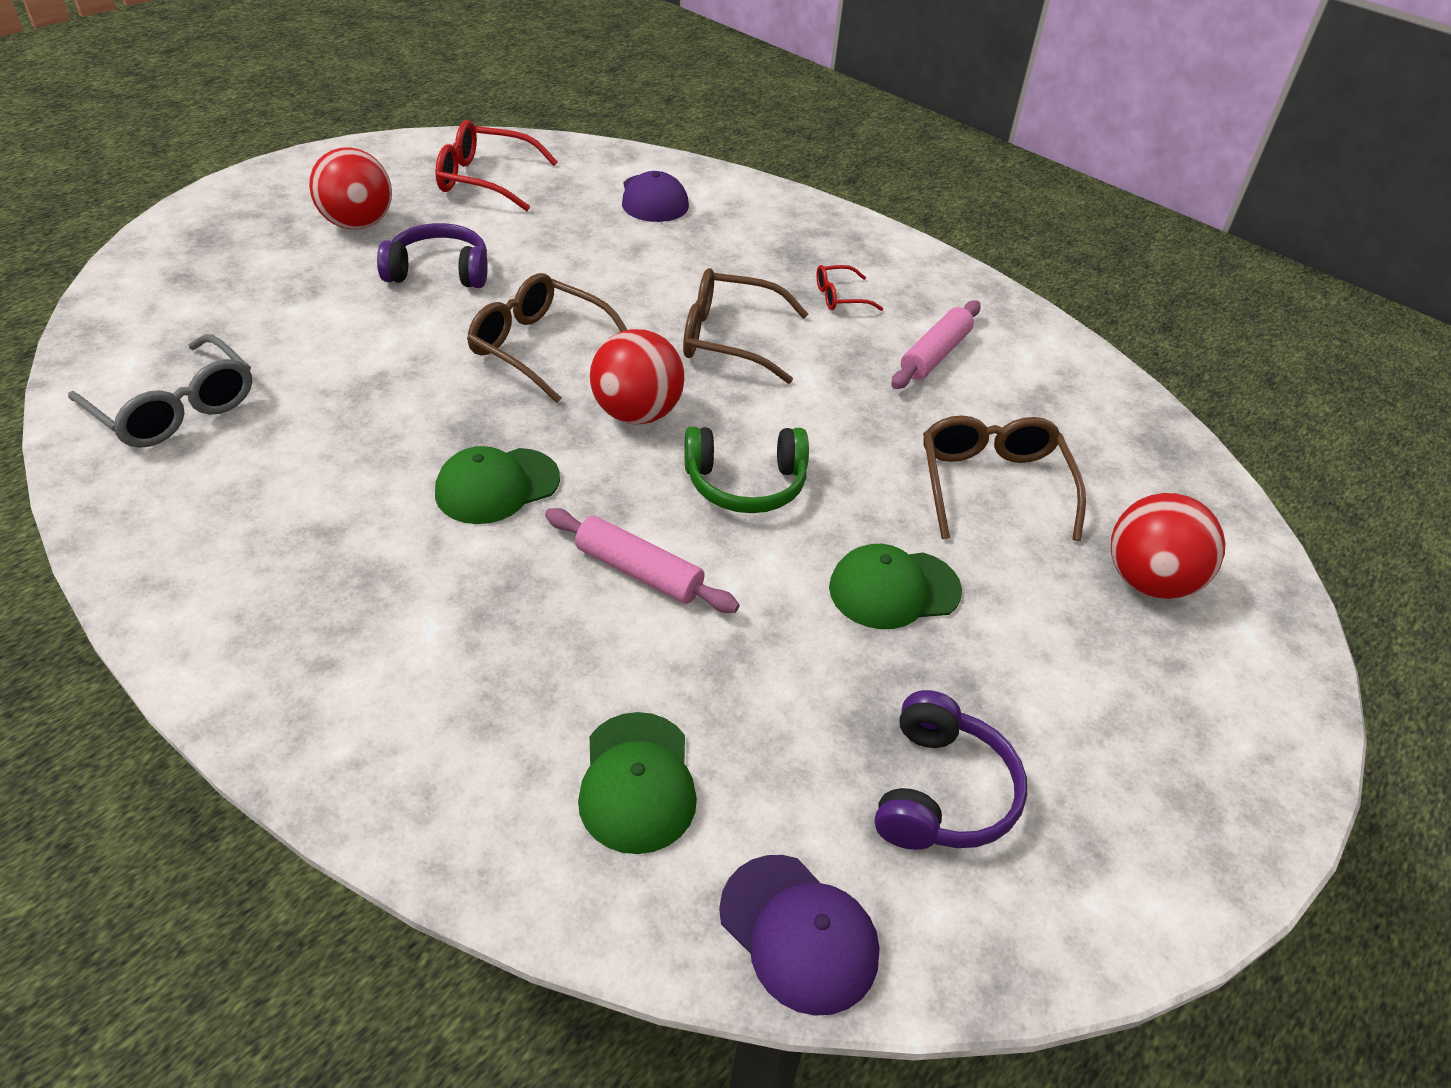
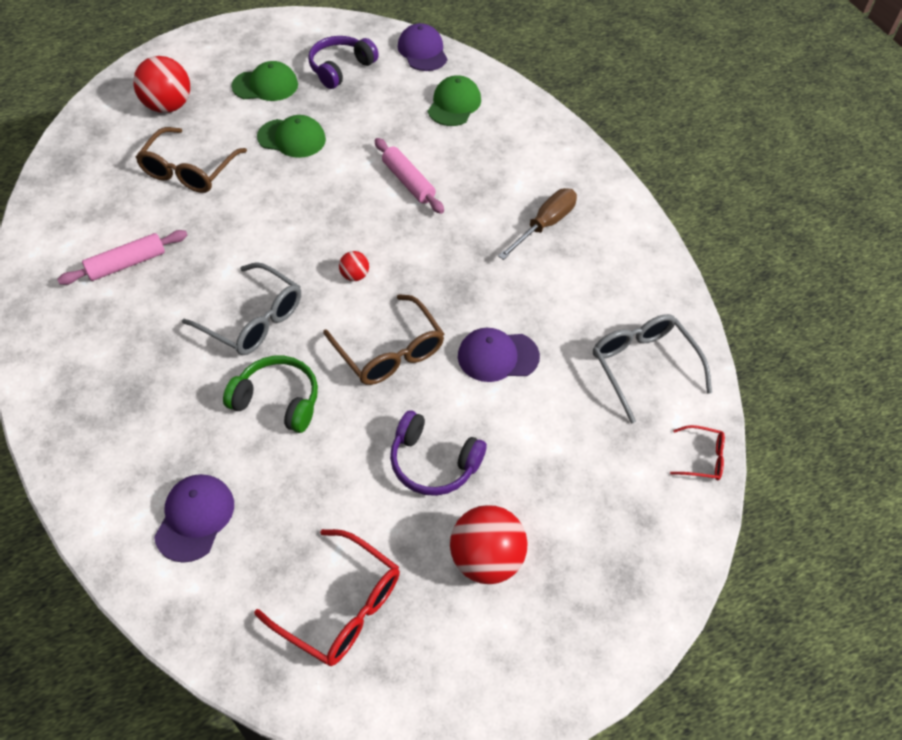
camera: 155 degrees left, 10 degrees up
(361, 566) = (544, 225): none -> brown screwdriver
(393, 373) = (497, 356): none -> purple cap
(497, 486) = (460, 250): green cap -> green cap (265, 85)
(637, 413) = (354, 276): red ball -> red ball, size x0.49
(729, 339) = (253, 320): brown glasses -> grey glasses
(745, 484) = (322, 211): green headphones -> green headphones (278, 400)
(840, 297) = (140, 336): red glasses -> red glasses (702, 458)

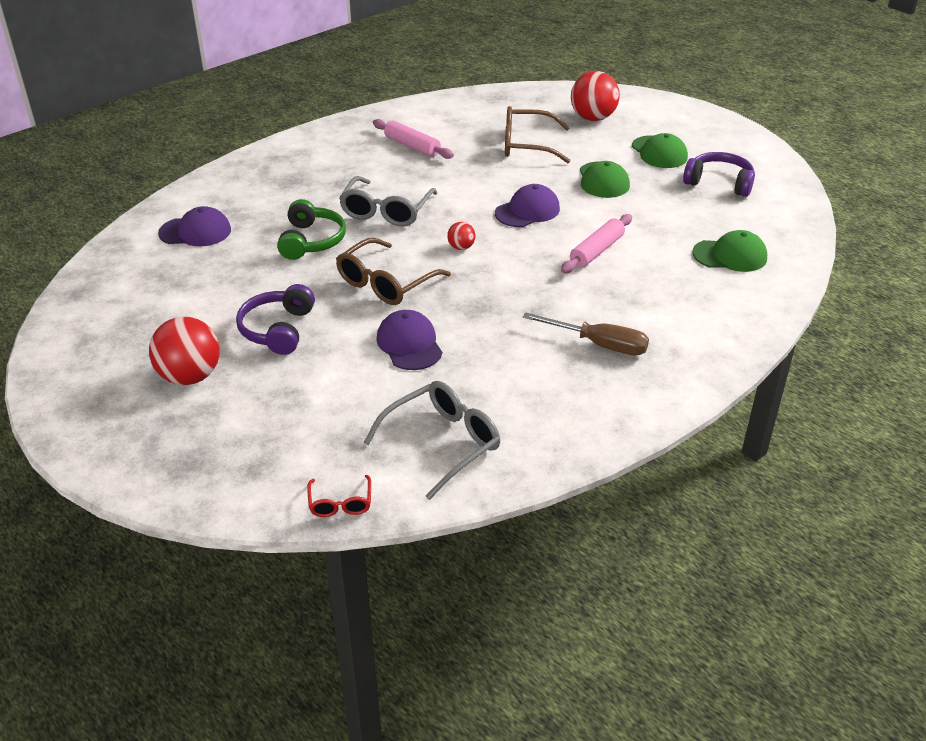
camera: 75 degrees right, 15 degrees down
(341, 607) = (134, 311): red glasses -> none
(422, 51) = (792, 221): purple cap -> purple cap (527, 211)

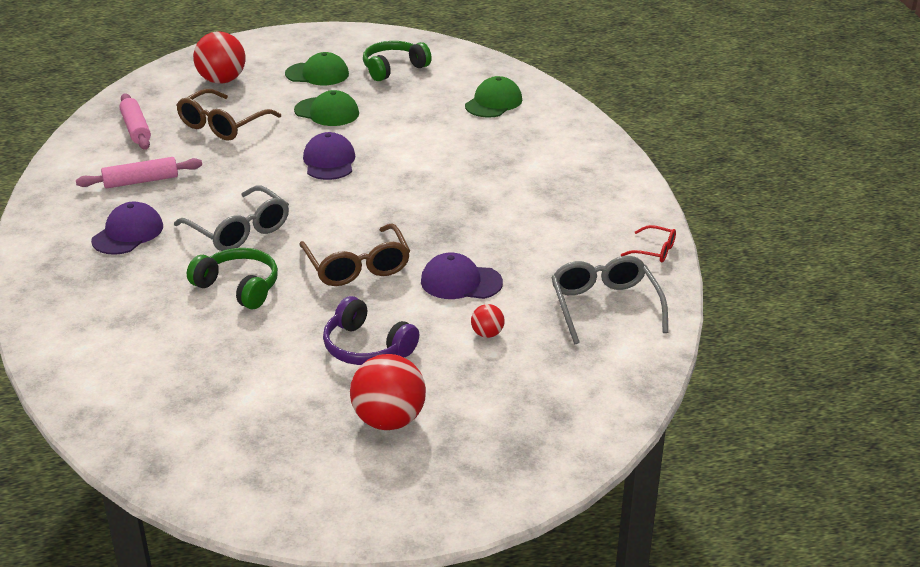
camera: 60 degrees left, 5 degrees down
(195, 232) = (131, 355): purple cap -> purple cap (128, 233)
(340, 503) = (638, 379): red glasses -> red glasses (654, 251)
(461, 247) = (346, 211): red ball -> red ball (487, 334)
(597, 251) = (425, 152): pink rolling pin -> pink rolling pin (136, 129)
(599, 344) = (547, 195): brown screwdriver -> none
(719, 182) = (393, 68): purple headphones -> green headphones

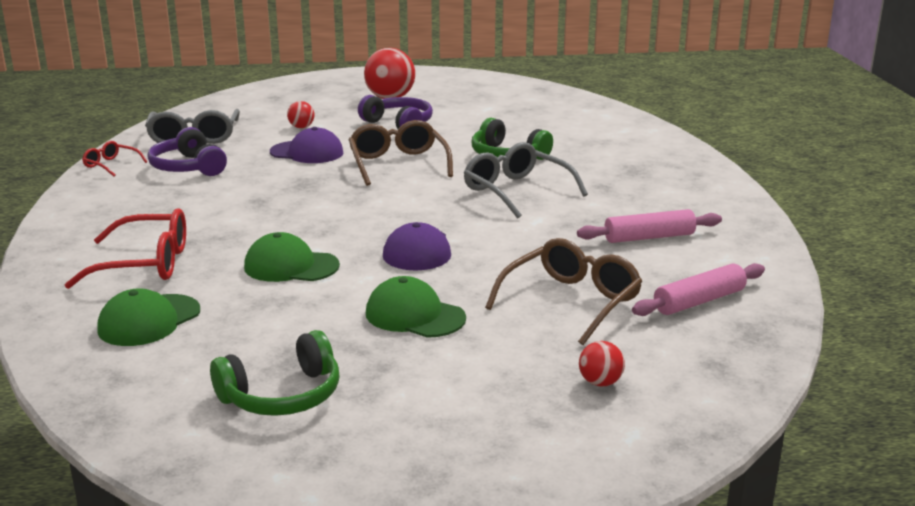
camera: 175 degrees left, 10 degrees down
(128, 233) = (633, 193): purple cap -> none
(136, 129) = (699, 301): pink rolling pin -> pink rolling pin turned 75 degrees clockwise
(222, 80) = (600, 382): red ball -> red ball, size x0.49
(317, 74) = (426, 389): green cap -> green cap (291, 266)
(527, 141) = (145, 264): none -> red glasses
(573, 251) = (188, 167): none -> purple headphones

